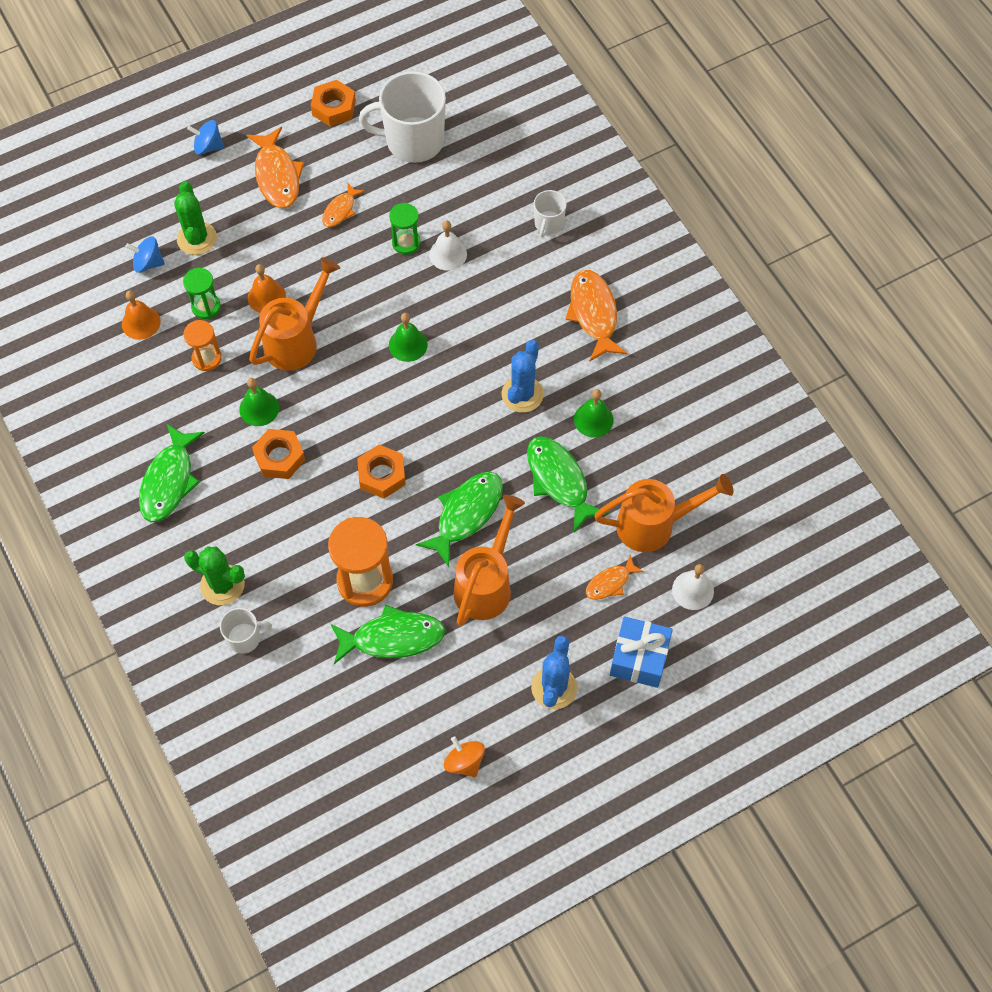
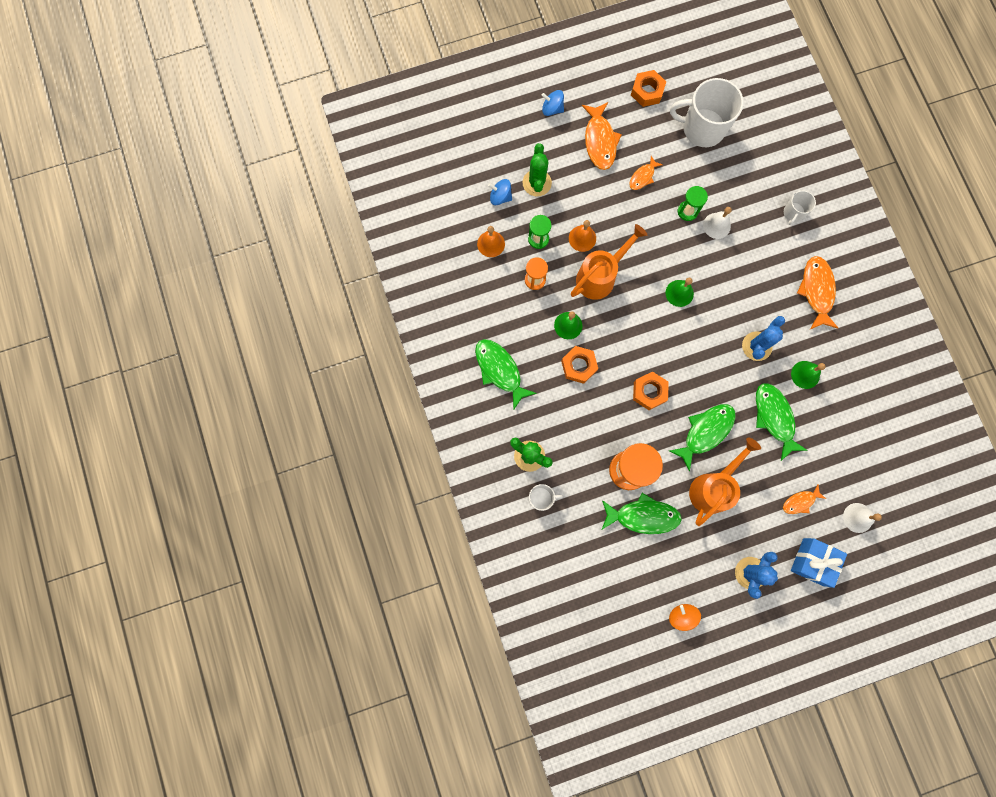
camera: 10 degrees right, 15 degrees up
(169, 481) = (500, 370): green fish -> green fish turned 120 degrees clockwise
(654, 525) = (837, 463): orange watering can -> none

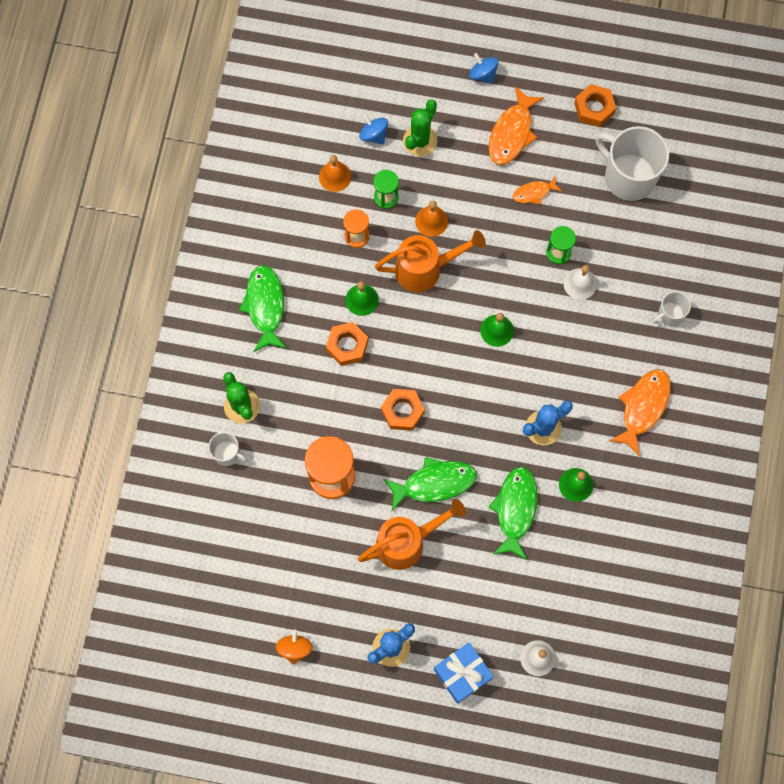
camera: 30 degrees right, 5 degrees down
(643, 516) = (318, 529): green fish -> none
(800, 501) = (488, 607): orange fish -> none

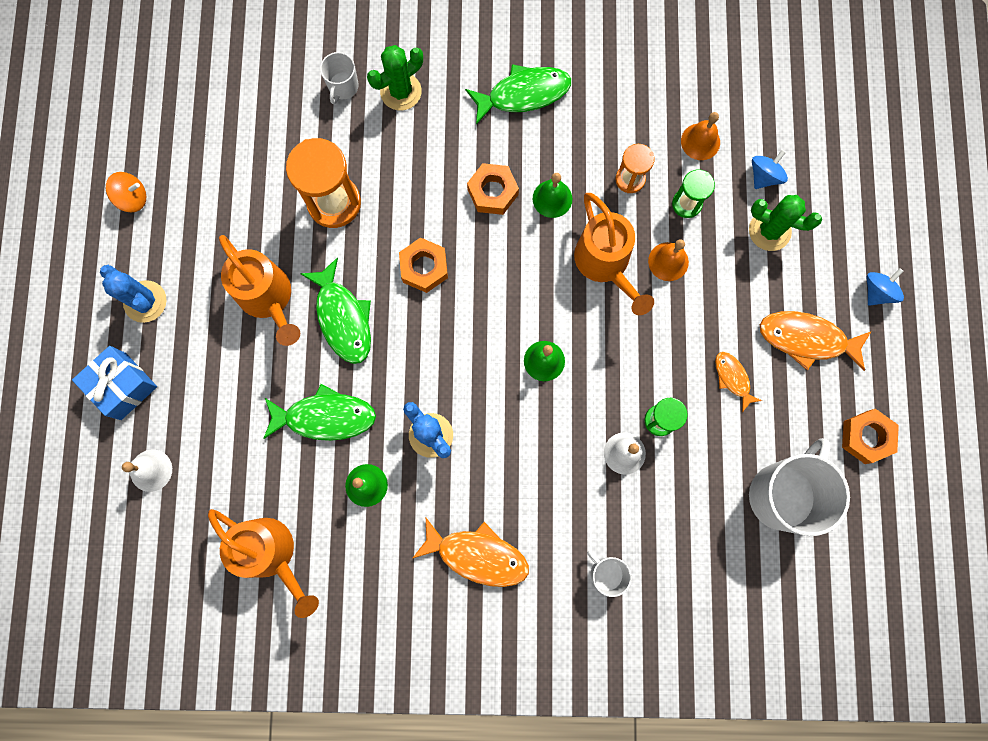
camera: 80 degrees right, 5 degrees up
(620, 567) = (272, 554): none -> orange watering can

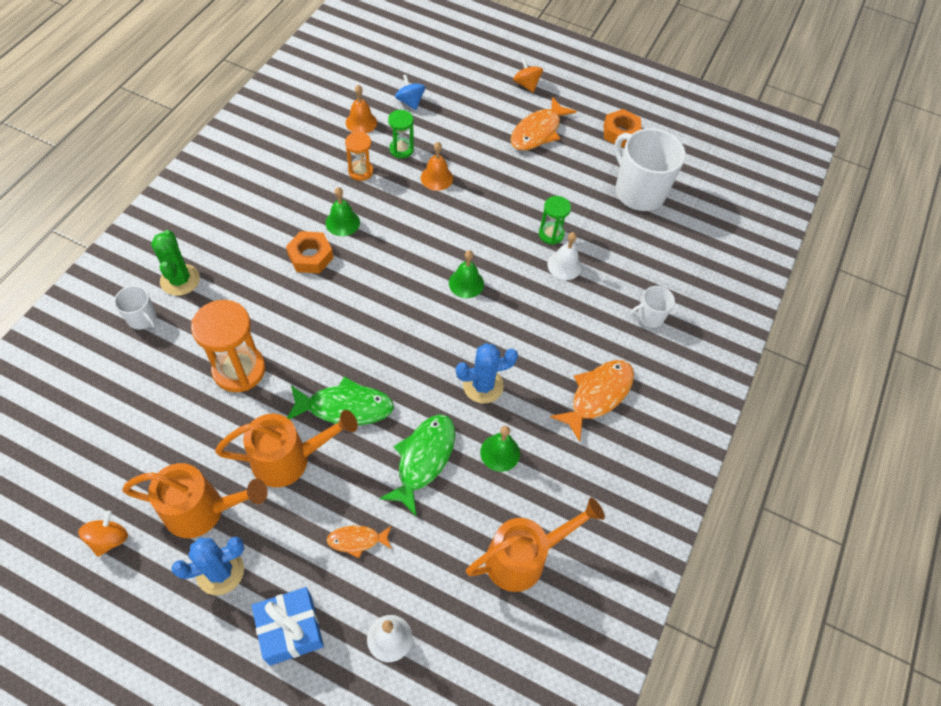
camera: 70 degrees left, 20 degrees down
(424, 267) = (340, 329): orange nut -> none
(523, 94) = (247, 203): green fish -> none
(605, 264) = (415, 214): orange watering can -> orange watering can (203, 510)
(733, 378) = (543, 181): orange fish -> orange fish (357, 540)
(769, 231) = (450, 116): green cactus -> none
(877, 291) = (526, 84): blue spinning top -> orange spinning top

